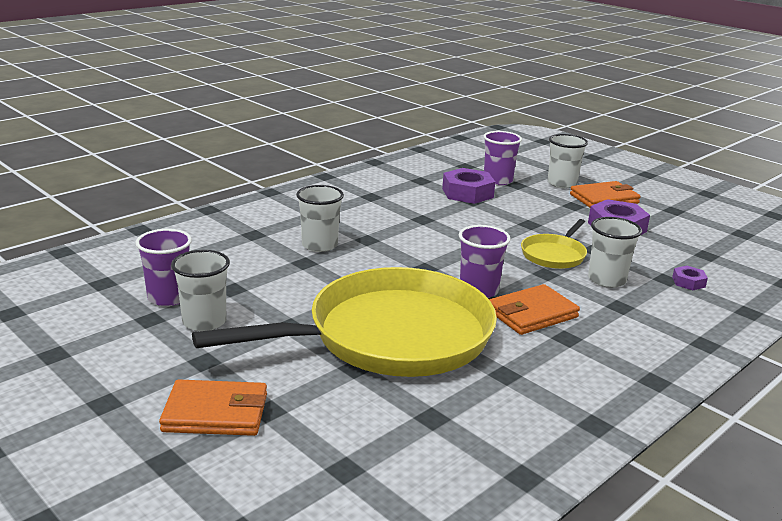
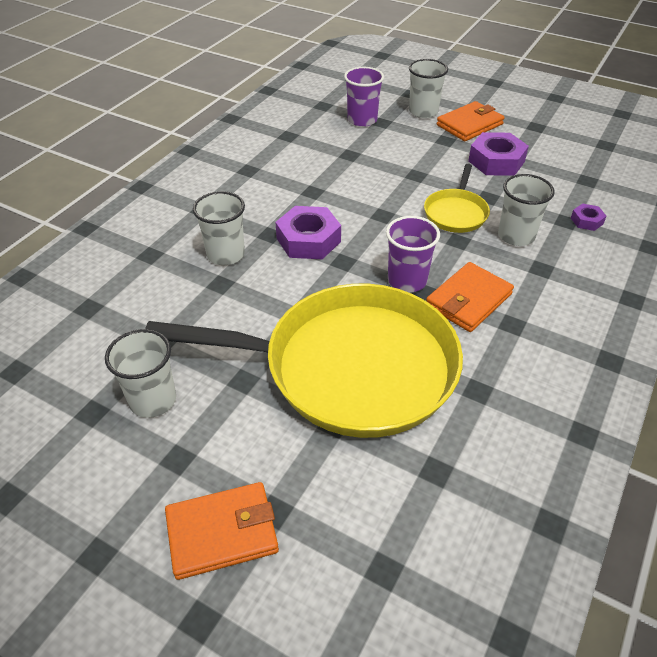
camera: 15 degrees left, 20 degrees up
(168, 297) = (98, 374): purple cup -> none
(391, 336) = (350, 367): yellow pan -> yellow pan turned 45 degrees clockwise
(467, 193) = (340, 144): purple nut -> purple nut (308, 240)

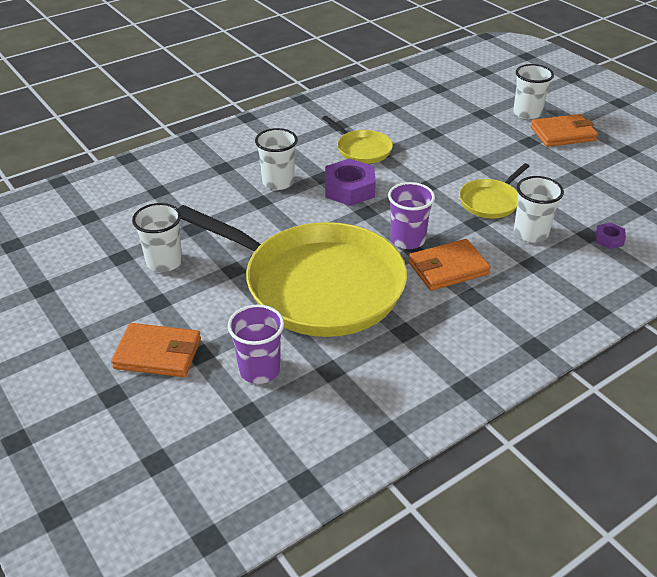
camera: 25 degrees right, 5 degrees down
(291, 191) = (362, 149): none -> yellow pan
(362, 120) = (464, 108): purple cup -> purple cup (259, 370)
(496, 161) = (563, 170): purple nut -> none

